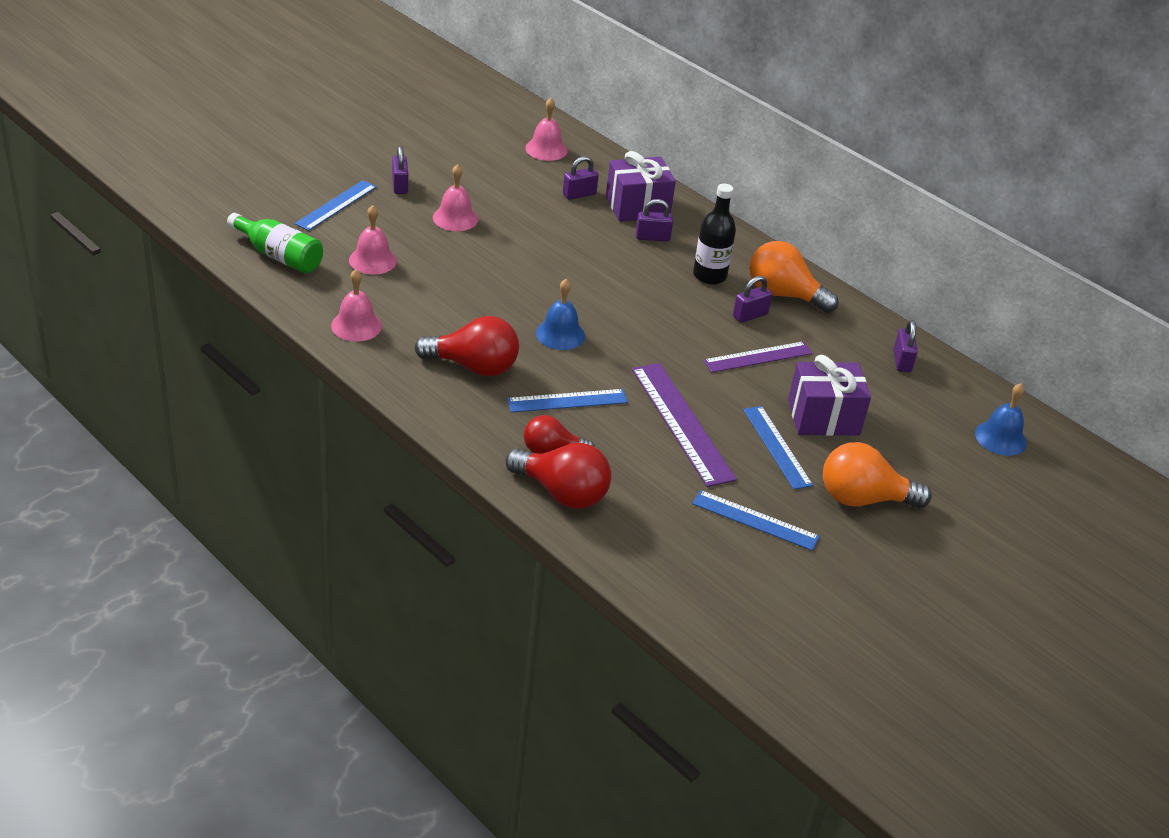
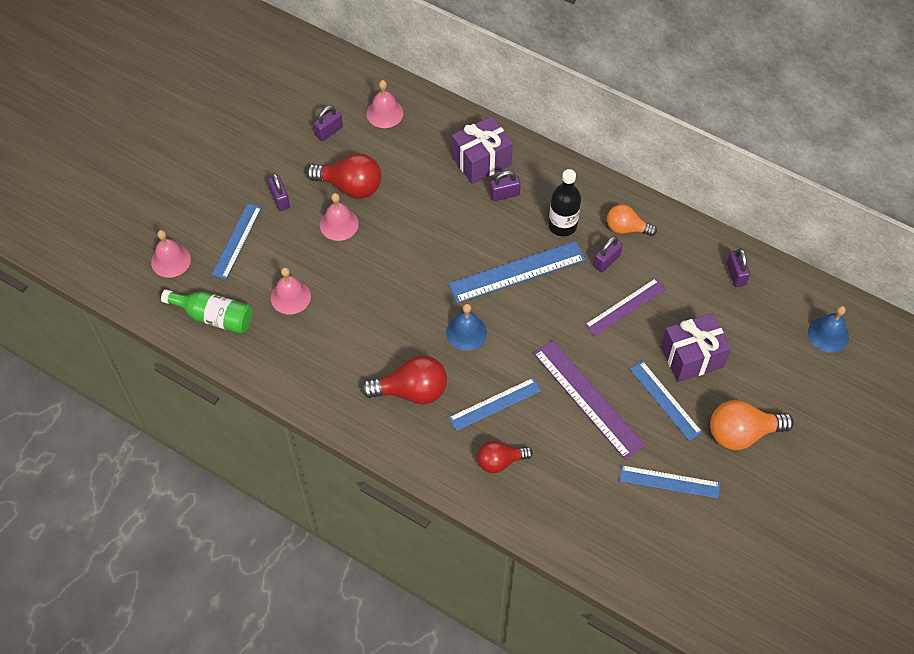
camera: 10 degrees left, 20 degrees up
(356, 325) = (305, 376): pink bell -> pink bell (171, 260)
(562, 493) = (521, 502): red light bulb -> red light bulb (350, 186)
(579, 194) = (429, 161): purple padlock -> purple padlock (329, 131)
(641, 300) = (517, 272): none -> blue ruler
(783, 294) = (626, 228): orange light bulb -> orange light bulb, size x0.64

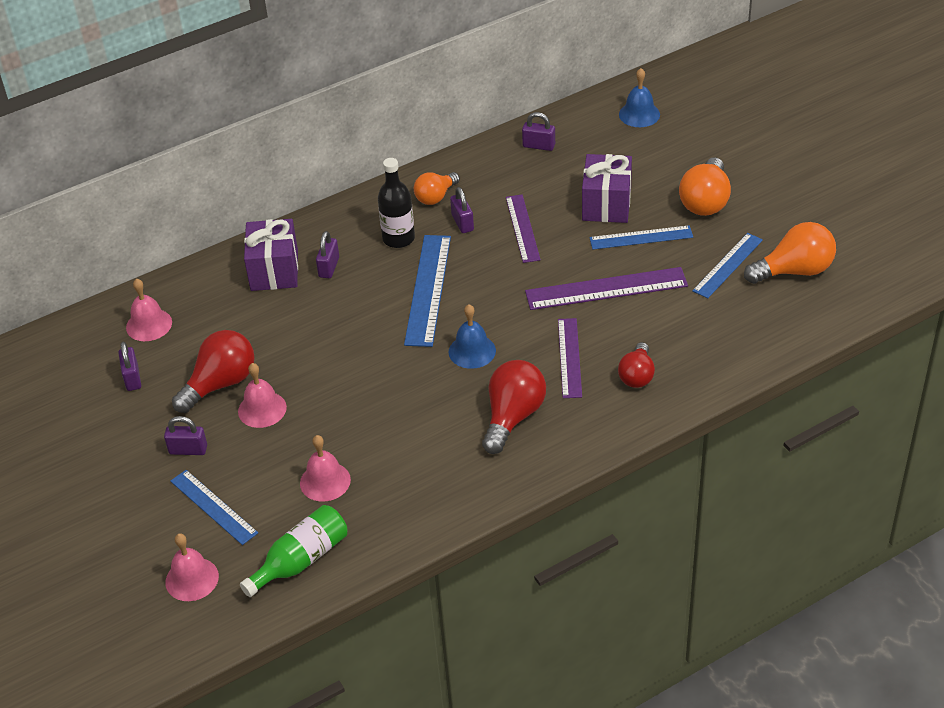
camera: 60 degrees left, 15 degrees down
(495, 404) = (569, 357): blue ruler -> purple ruler
(692, 539) = (794, 271): none -> orange light bulb

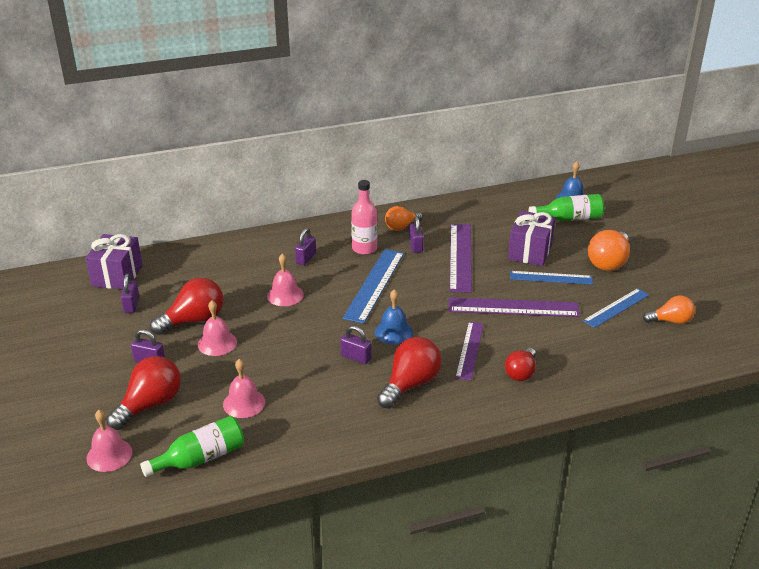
camera: 10 degrees right, 10 degrees down
(149, 324) = (160, 273): pink bell -> pink bell (285, 295)
(213, 507) = (150, 405): blue ruler -> red light bulb
(274, 270) = (265, 254): purple gift -> purple gift (117, 275)
(398, 239) = (364, 248): black bottle -> pink bottle
(522, 228) = (460, 257): purple ruler -> purple ruler, size x1.53
(539, 146) = (489, 207): purple padlock -> purple padlock (356, 357)
(643, 144) = (569, 218): none -> green bottle
(794, 271) = (671, 321): orange light bulb -> orange light bulb, size x0.64

